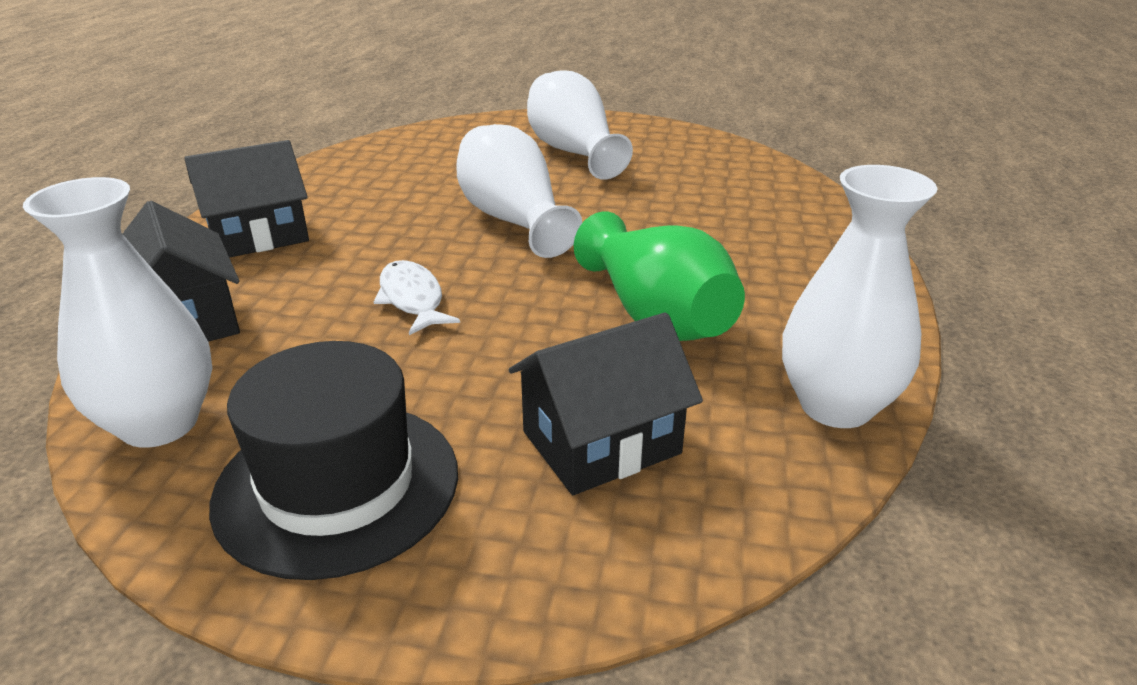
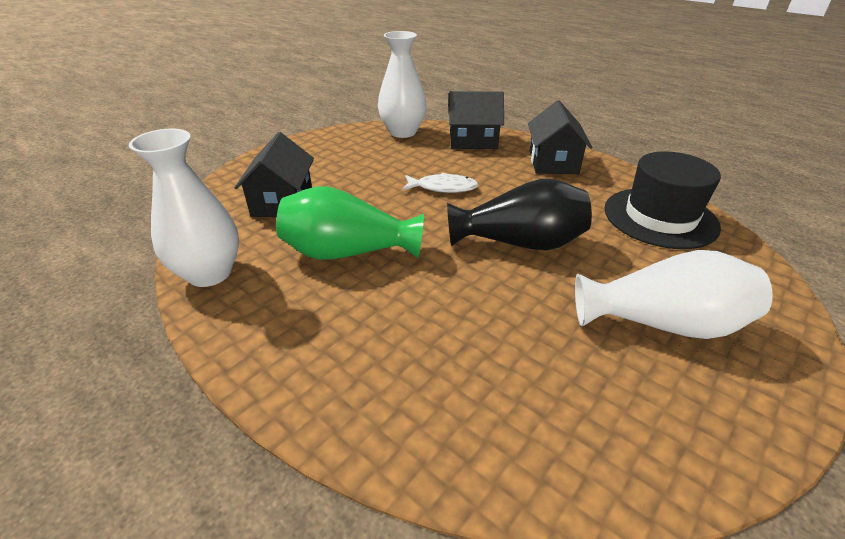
camera: 120 degrees right, 5 degrees up
(337, 485) = (332, 153): black hat -> black hat (660, 217)
(513, 220) = (519, 243): white vase -> black vase

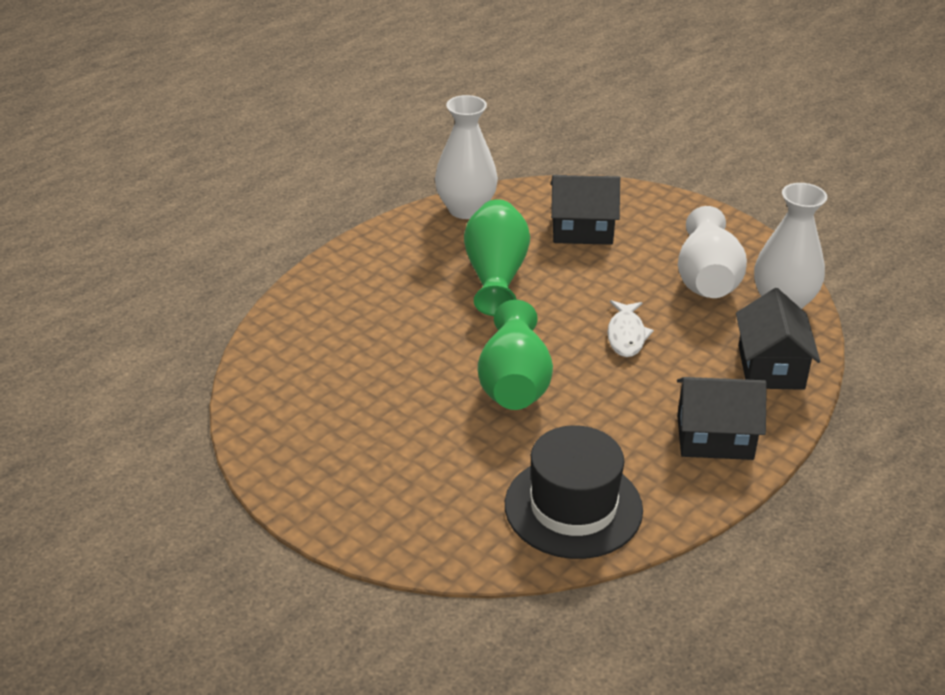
camera: 90 degrees right, 0 degrees up
(519, 243) = (514, 383): black vase -> green vase
(662, 323) = (388, 456): white vase -> white vase (707, 279)

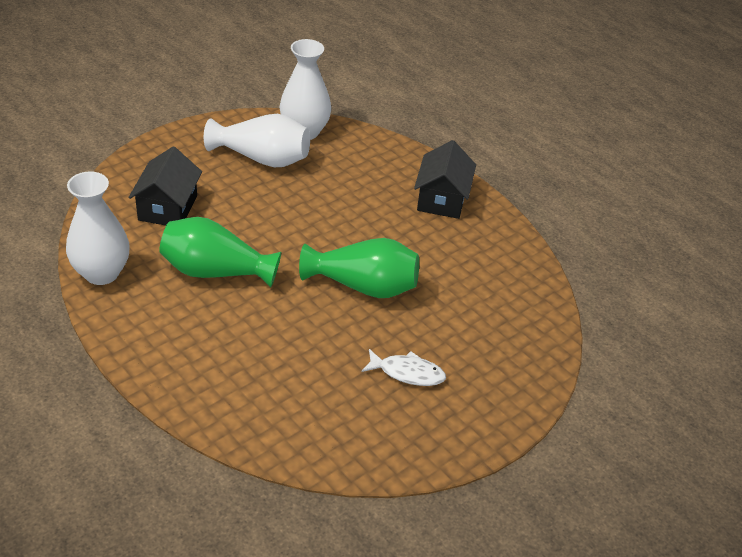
camera: 85 degrees left, 5 degrees up
(573, 507) = (503, 280): black hat -> none
(626, 335) = (320, 214): white fish -> white fish (407, 373)
(771, 367) = (374, 156): black house -> none

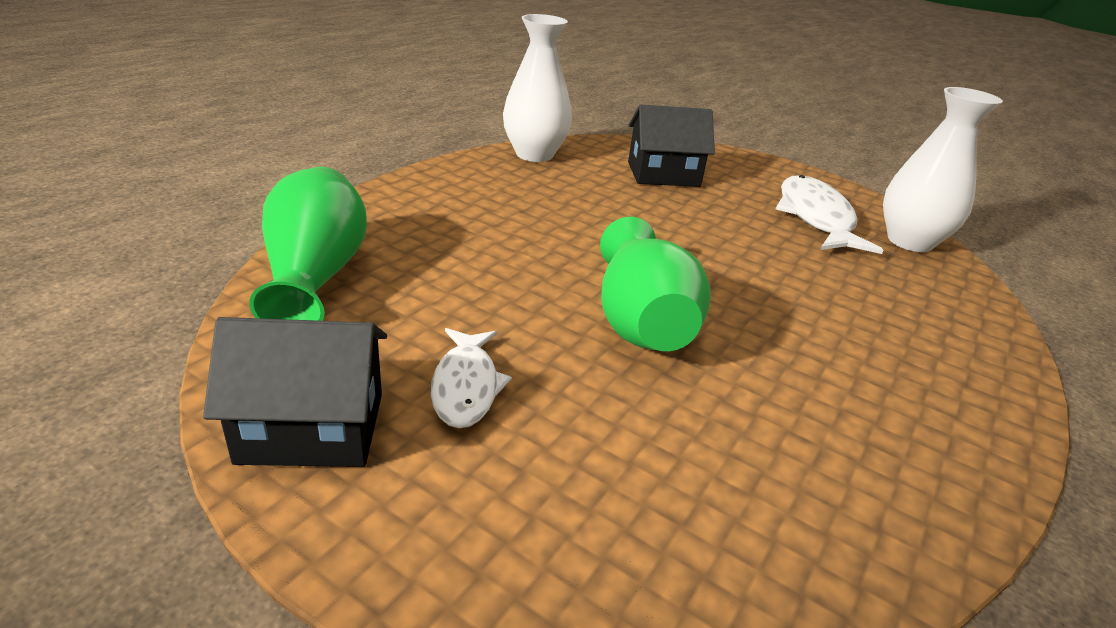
camera: 75 degrees right, 10 degrees down
(215, 271) = (582, 209): green vase -> green vase (315, 276)
(262, 158) = (815, 218): white vase -> white fish
(442, 199) = (937, 388): black house -> black house (312, 427)

